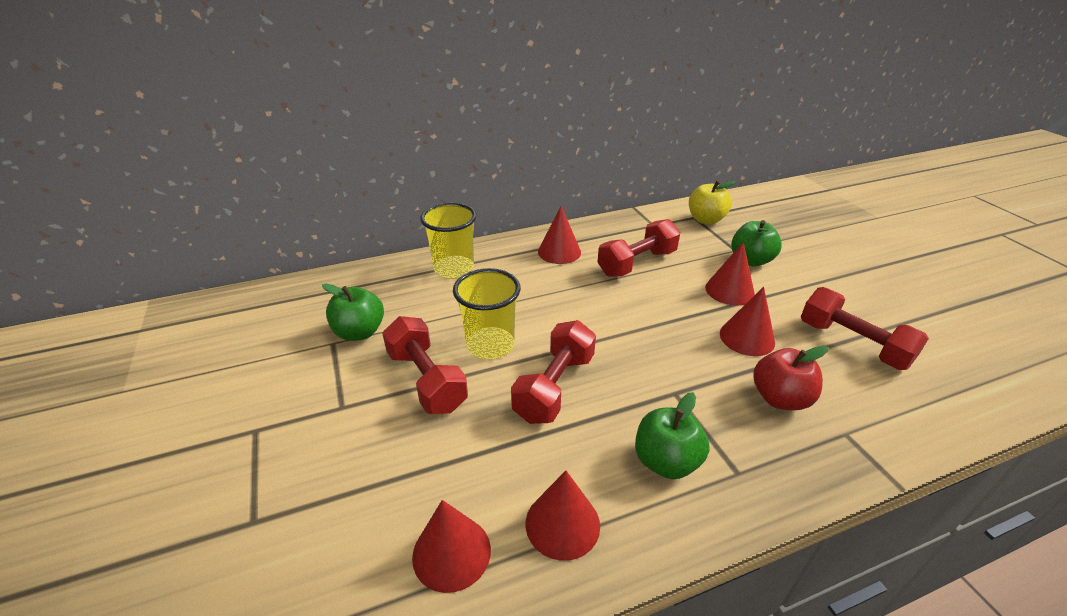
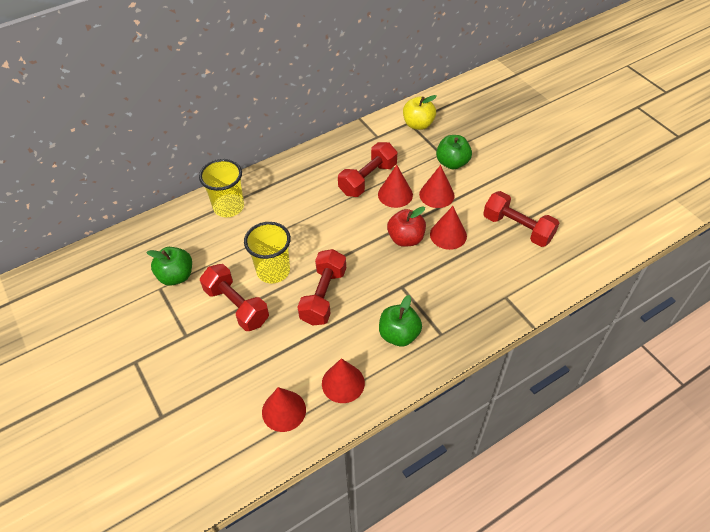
camera: 10 degrees left, 15 degrees up
(559, 252) = (307, 176): red cone -> red cone (395, 194)
(780, 398) = (468, 279): red apple -> red apple (406, 239)

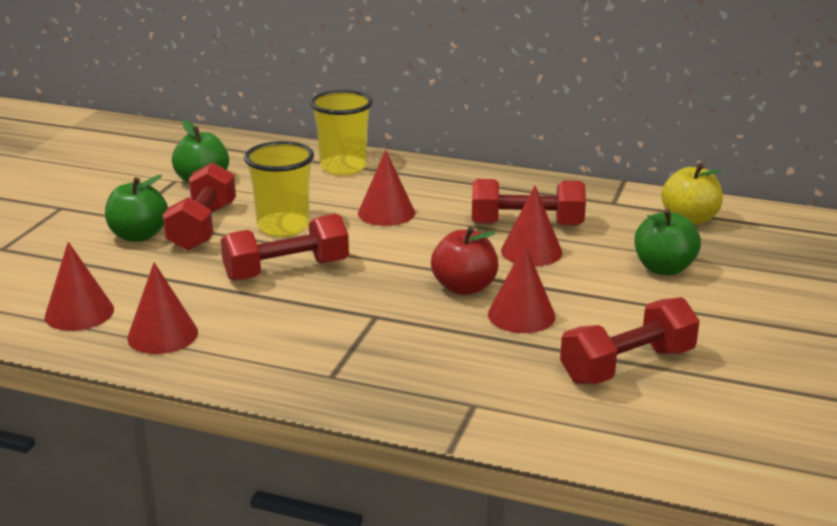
camera: 50 degrees right, 25 degrees down
(399, 334) = (289, 344): green apple -> green apple (138, 236)
(436, 195) = (582, 279): red cone -> red cone (386, 213)
(517, 228) = (627, 366): red dumbbell -> red dumbbell turned 60 degrees clockwise

